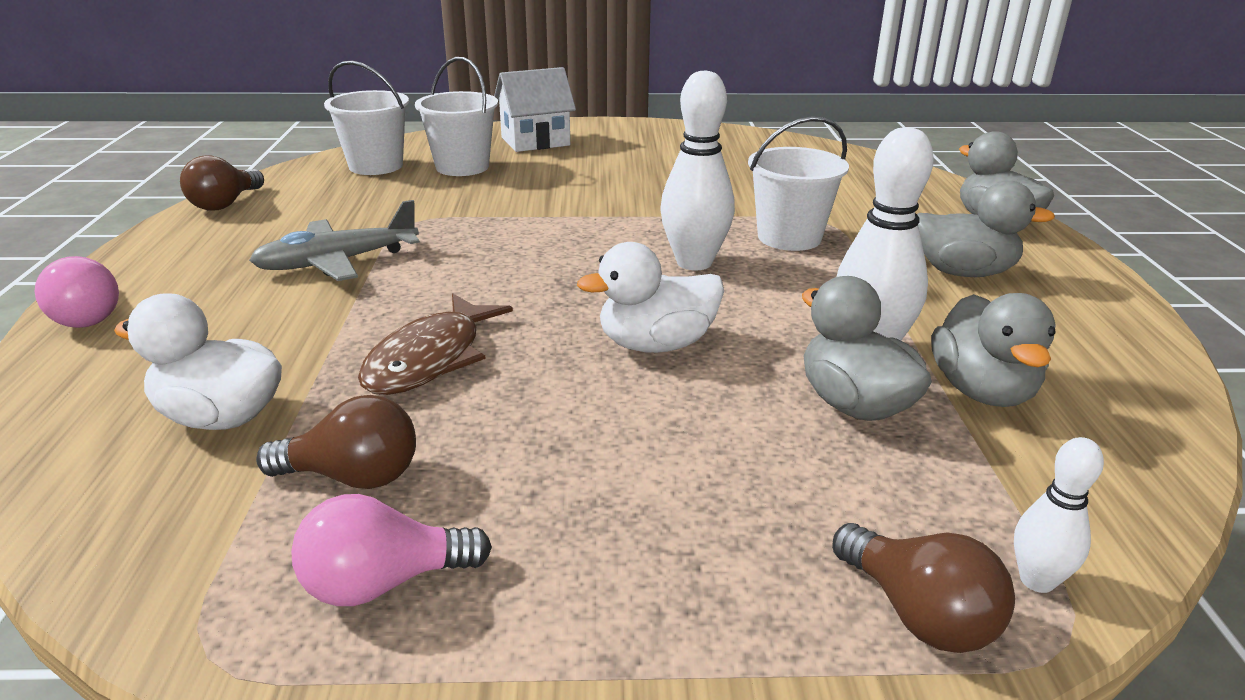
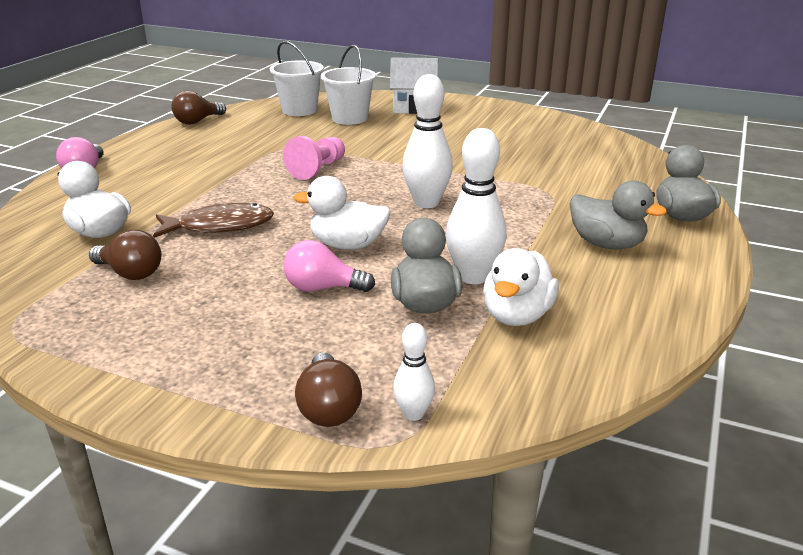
camera: 25 degrees right, 0 degrees up
(337, 262) = (224, 165): grey plane -> none
(384, 582) = (101, 321): pink light bulb -> pink light bulb (323, 288)
(430, 359) = (220, 226): brown fish -> brown fish turned 150 degrees counterclockwise
(492, 244) = (318, 169): none -> pink pawn
(789, 237) = (510, 198): white bucket -> none
(982, 391) = (517, 315): grey duck -> white duck

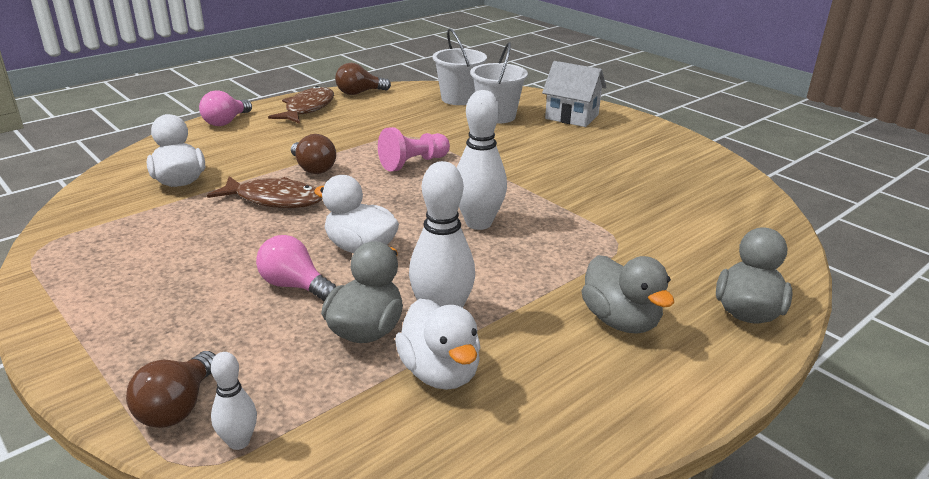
camera: 25 degrees right, 0 degrees up
(130, 273) = (163, 226): brown light bulb -> brown light bulb (313, 168)
(160, 144) = (307, 108): none -> brown fish
(517, 315) = (440, 372): white duck -> white duck turned 75 degrees counterclockwise

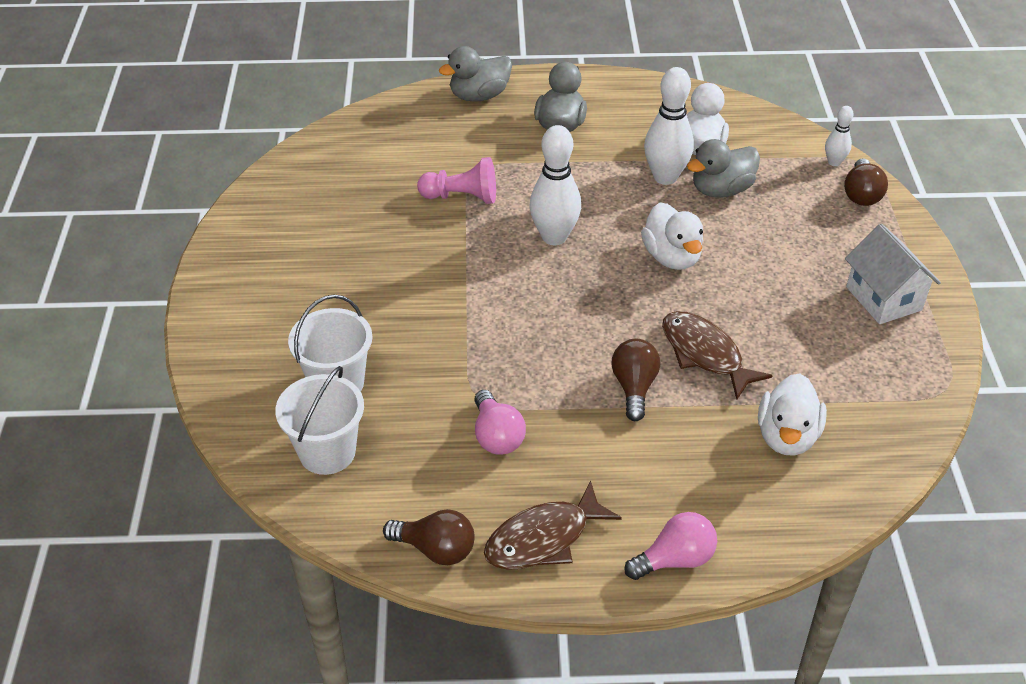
camera: 140 degrees left, 15 degrees up
(177, 407) = (861, 194): brown light bulb -> brown light bulb turned 135 degrees clockwise
(294, 286) = (746, 245): pink light bulb -> pink light bulb (496, 436)
(413, 163) = (526, 343): pink pawn -> pink pawn (462, 197)
(572, 117) = (260, 335): white house -> white house (883, 298)

